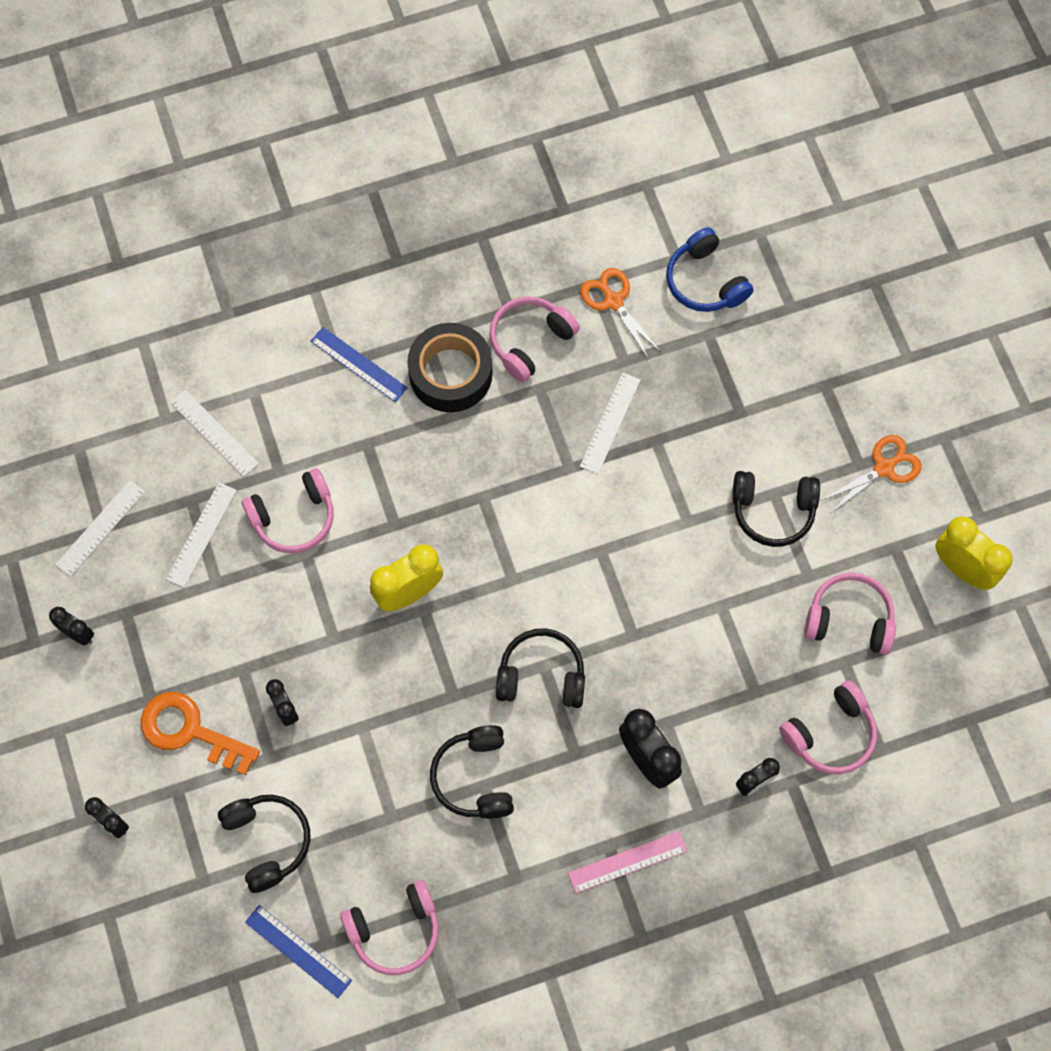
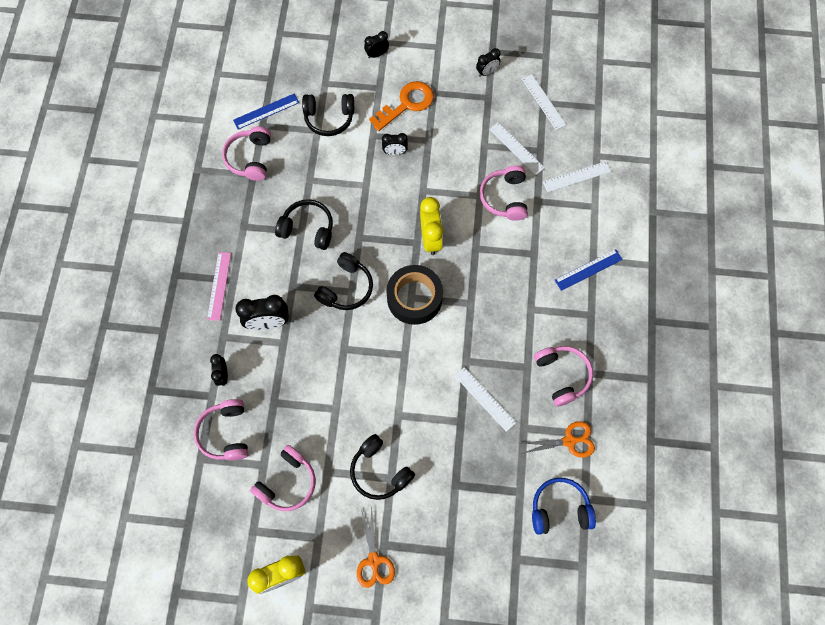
camera: 115 degrees right, 0 degrees up
(450, 373) = (560, 319): black tape -> black tape (414, 298)
(773, 511) = (379, 471): black headphones -> black headphones turned 75 degrees counterclockwise

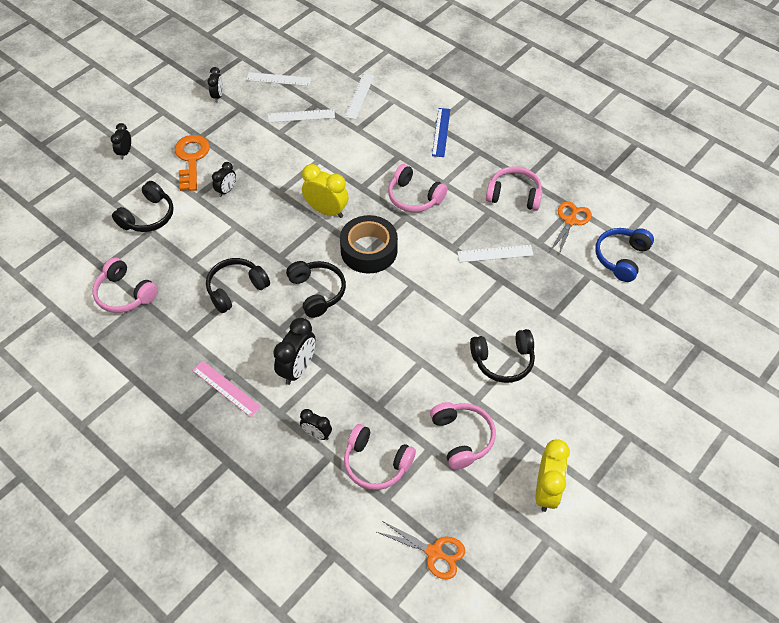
camera: 55 degrees left, 15 degrees down
(266, 111) = (92, 257): blue ruler -> none
(374, 560) = (580, 410): orange scissors -> orange scissors (434, 552)
(505, 197) = (336, 146): pink headphones -> pink headphones (414, 197)

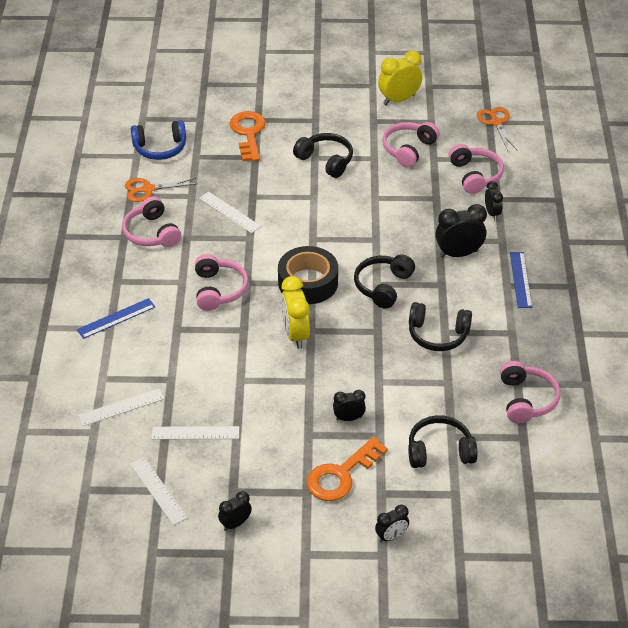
camera: 130 degrees left, 10 degrees down
(226, 388) = (520, 279): pink ruler -> blue ruler
(301, 116) = (195, 433): white ruler -> white ruler turned 45 degrees counterclockwise
(592, 330) = (248, 133): none -> orange key

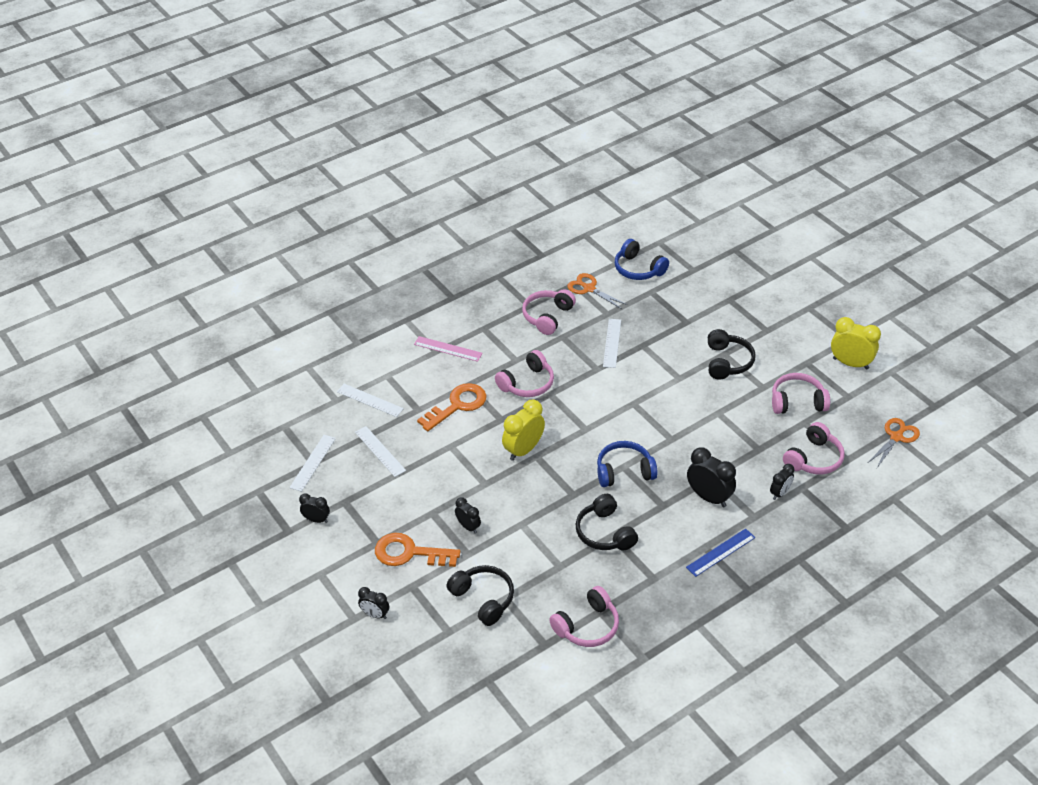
camera: 55 degrees right, 0 degrees up
(116, 318) = (448, 349): blue ruler -> pink ruler
(248, 133) = (708, 303): orange key -> orange key (458, 405)
(308, 282) = (584, 426): black tape -> none
(383, 286) = (624, 471): black headphones -> blue headphones

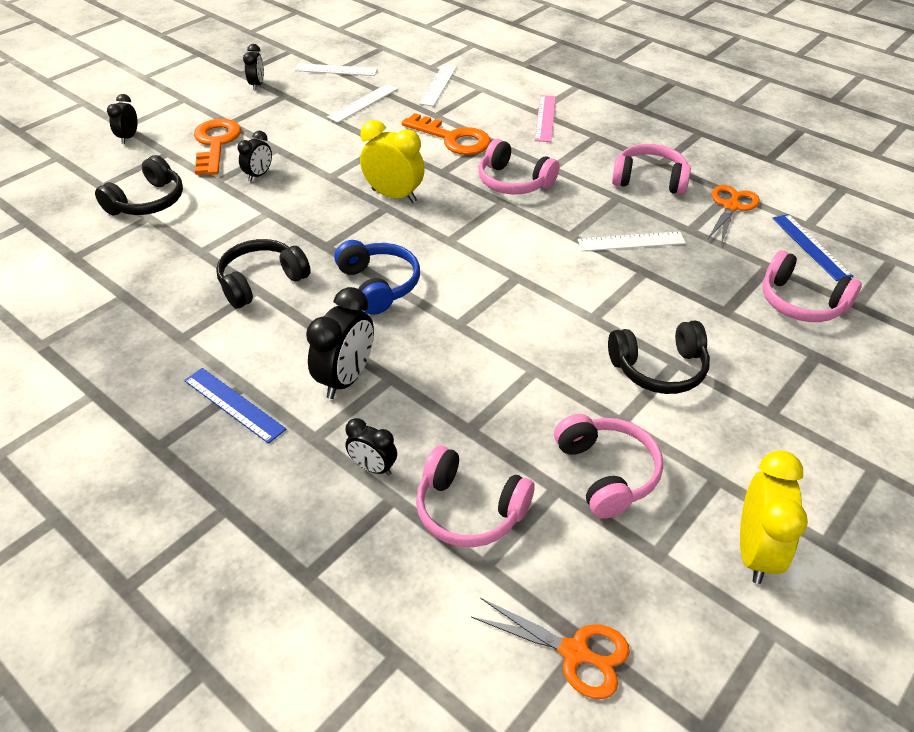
camera: 75 degrees right, 0 degrees up
(587, 626) = (99, 287): pink headphones -> pink headphones (801, 302)
(638, 269) = (810, 246): blue headphones -> blue ruler

